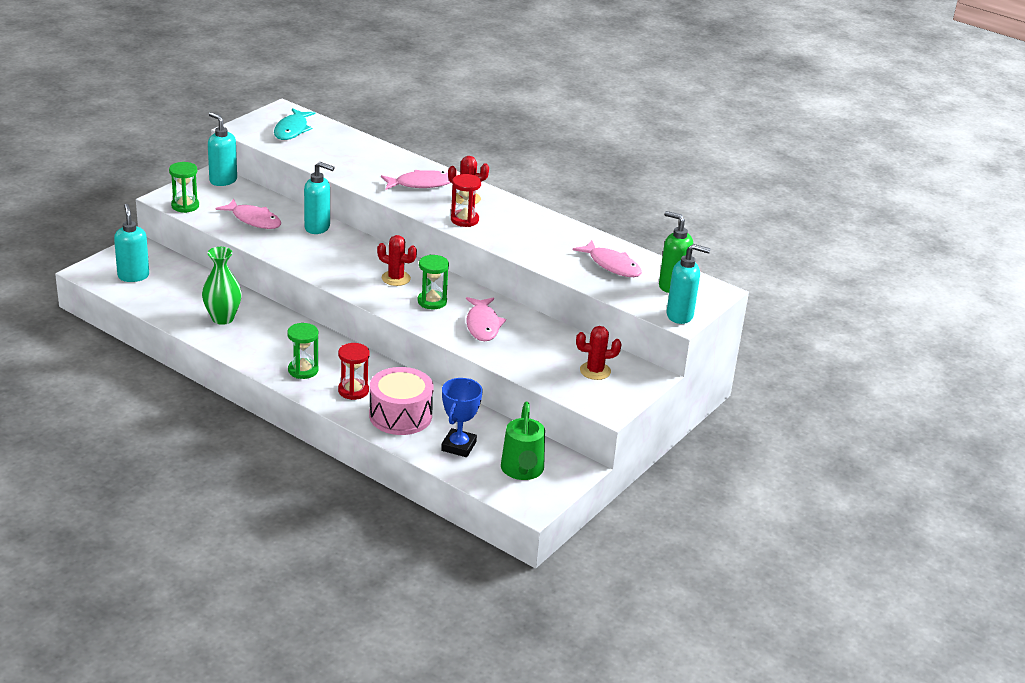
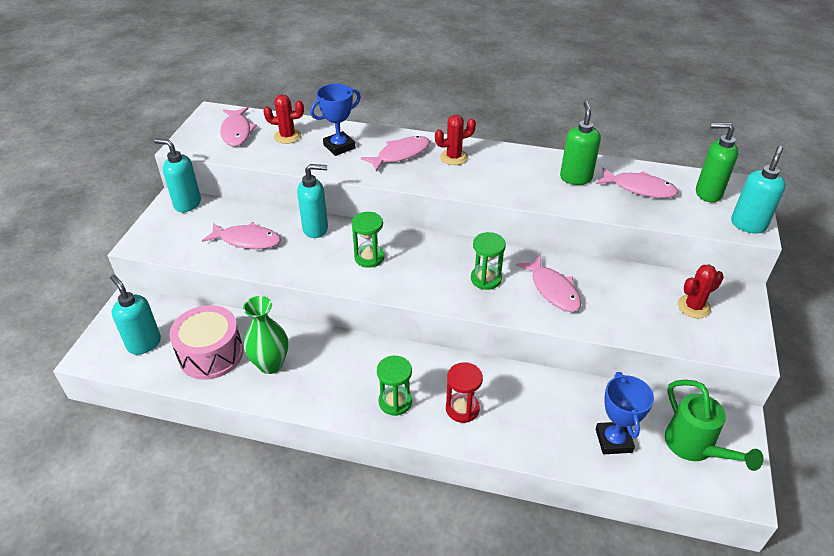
camera: 20 degrees left, 10 degrees up
(185, 206) = (166, 247): green hourglass -> green hourglass (369, 257)
(292, 130) = (237, 132): turquoise fish -> pink fish
(372, 164) = (339, 147): none -> blue trophy
(396, 278) = (432, 263): red cactus -> red cactus (287, 136)
(400, 415) = (530, 423): pink drum -> pink drum (211, 354)
(464, 220) = (472, 181): red hourglass -> none
(561, 242) = (575, 178): none -> green soap dispenser
(680, 316) = (748, 224): turquoise soap dispenser -> turquoise soap dispenser turned 45 degrees counterclockwise

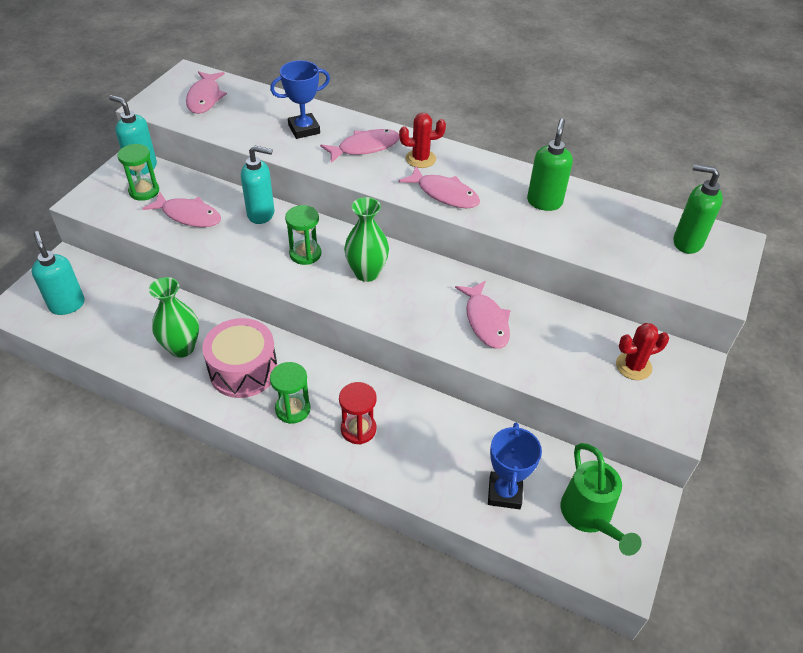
camera: 10 degrees right, 5 degrees up
(211, 354) = (127, 327): pink drum -> pink drum (243, 370)
(287, 136) = (255, 110): red cactus -> none
(431, 265) = (367, 273): none -> green vase
(486, 279) = (418, 297): green hourglass -> green hourglass (144, 191)
(639, 188) = (611, 224): pink fish -> pink fish (444, 194)
(748, 224) = (718, 285): turquoise soap dispenser -> none

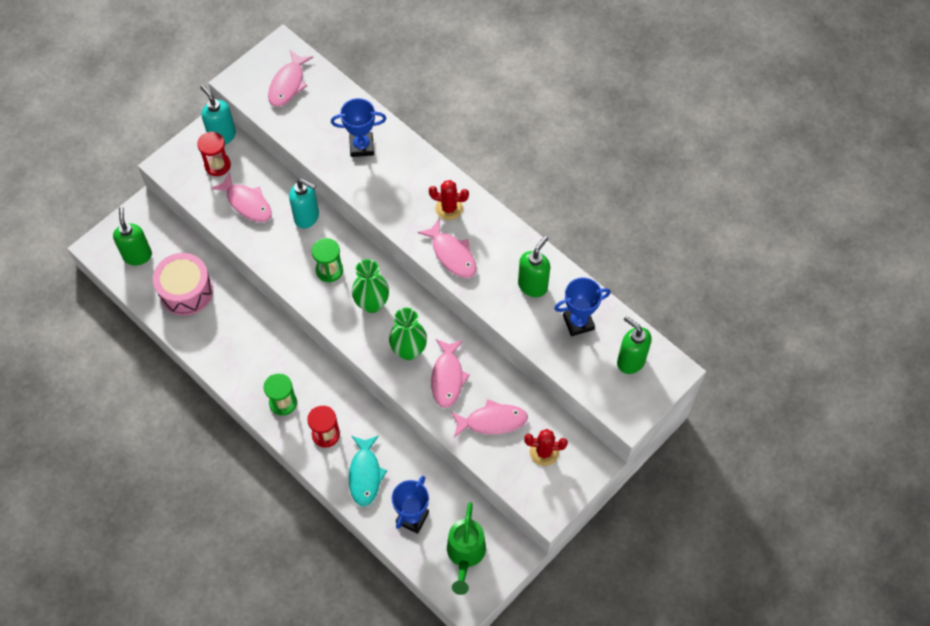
camera: 20 degrees right, 15 degrees up
(67, 304) = (137, 255): turquoise soap dispenser -> green soap dispenser
(144, 191) = (217, 165): green hourglass -> red hourglass
(182, 348) = (215, 323): green vase -> green vase (409, 350)
(243, 370) = (256, 357): pink drum -> pink drum (186, 291)
(365, 147) = (406, 182): pink fish -> pink fish (492, 421)
(425, 460) = (365, 474): none -> turquoise fish
(611, 222) = (578, 322): none -> blue trophy

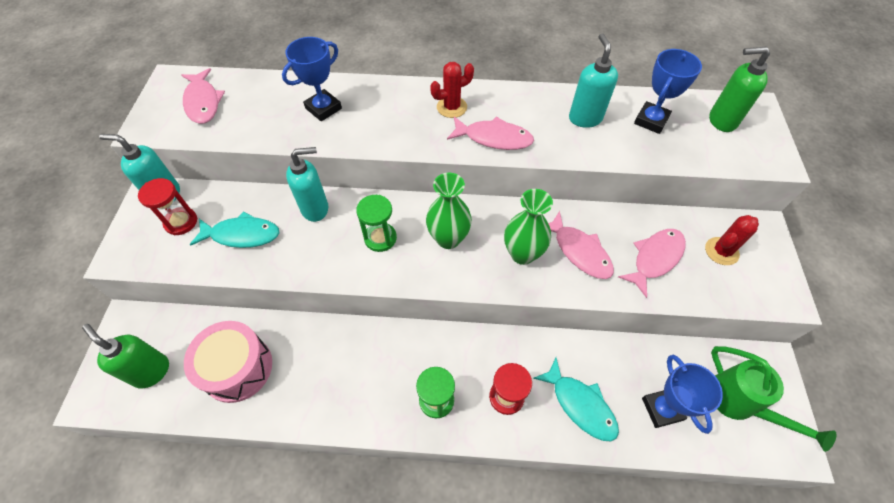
camera: 40 degrees left, 5 degrees down
(247, 203) = (242, 235): pink fish -> turquoise fish
(533, 285) = (585, 118): green soap dispenser -> turquoise soap dispenser

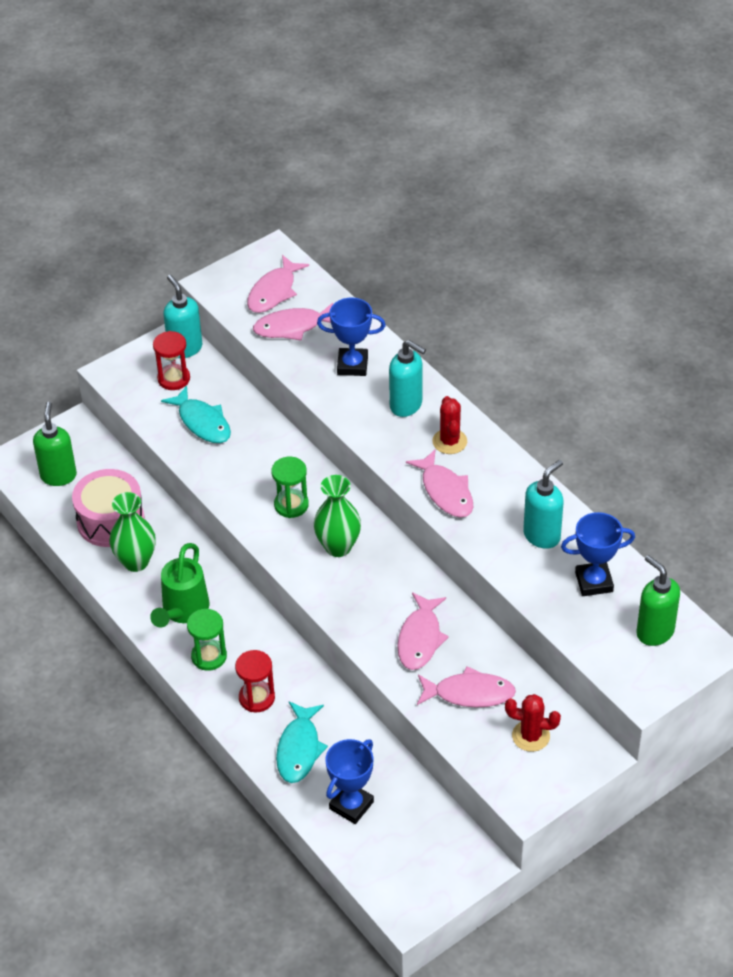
camera: 50 degrees right, 10 degrees down
(247, 114) = (292, 327): none -> pink fish
(315, 209) = (273, 445): turquoise soap dispenser -> turquoise soap dispenser (406, 405)
(451, 107) = (449, 441): red cactus -> red cactus turned 60 degrees clockwise
(522, 254) = (376, 603): green vase -> green vase (136, 562)
(739, 402) = (413, 856): green watering can -> green watering can (183, 611)

